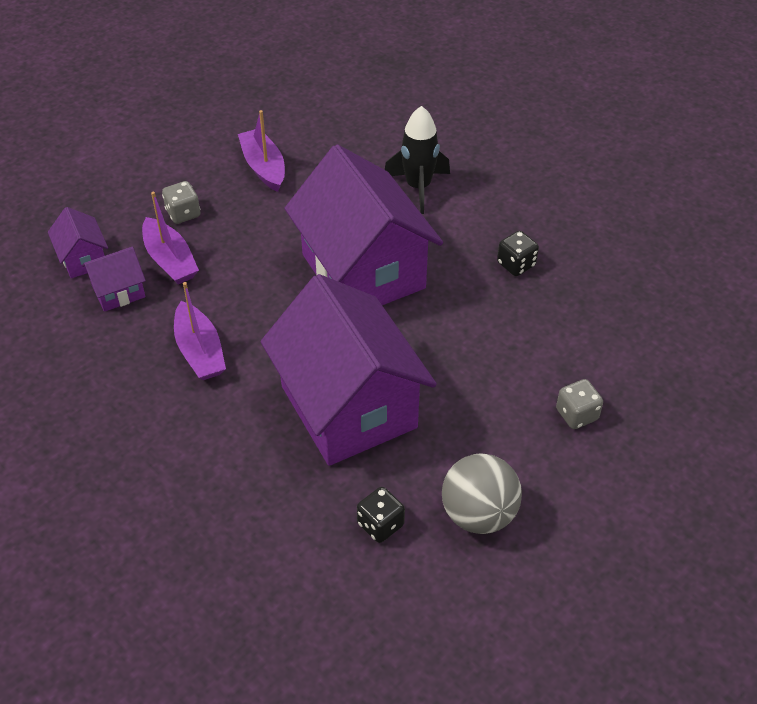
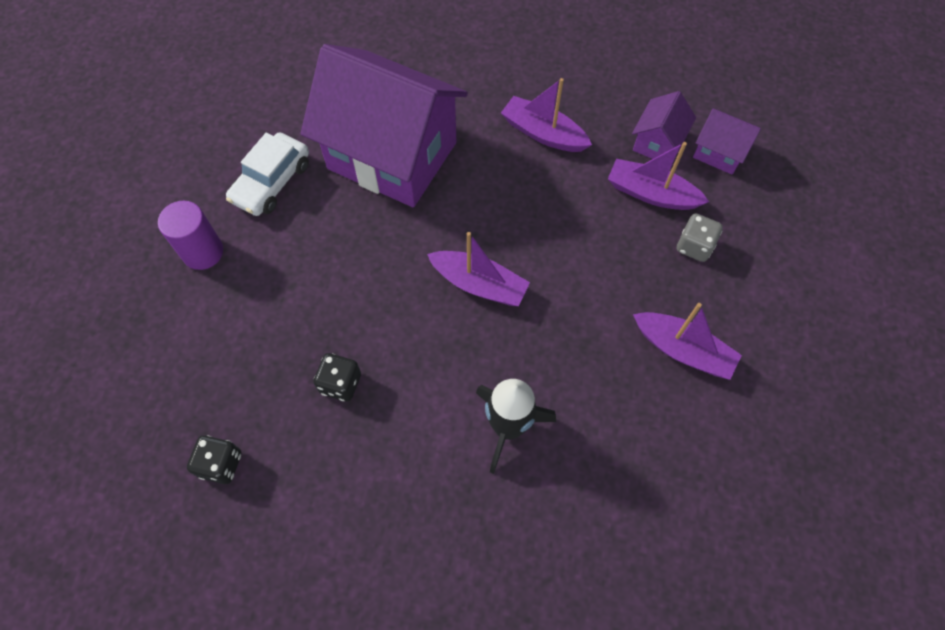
camera: 145 degrees right, 15 degrees up
(363, 271) = (479, 284): purple house -> purple boat
(380, 524) = (307, 91): black dice -> black dice (221, 464)
(477, 444) = (272, 182): none -> white car
(478, 514) = (241, 133): grey ball -> none
(576, 414) = (203, 252): grey dice -> purple cylinder

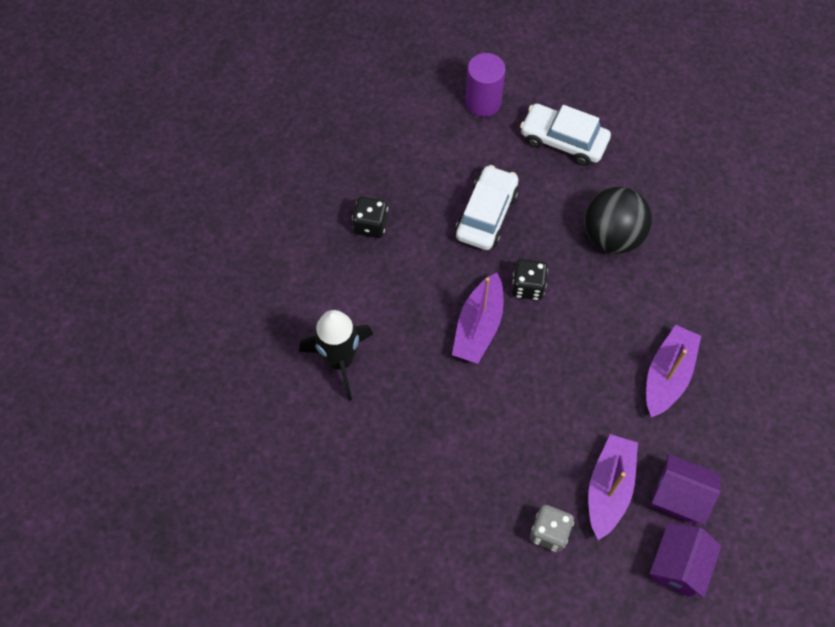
camera: 85 degrees right, 0 degrees up
(221, 464) = (297, 152): black dice -> black dice (528, 287)
(348, 263) = (486, 214): none -> white car
(392, 155) = (612, 236): purple house -> black ball
(683, 350) = (428, 516): purple boat -> none

